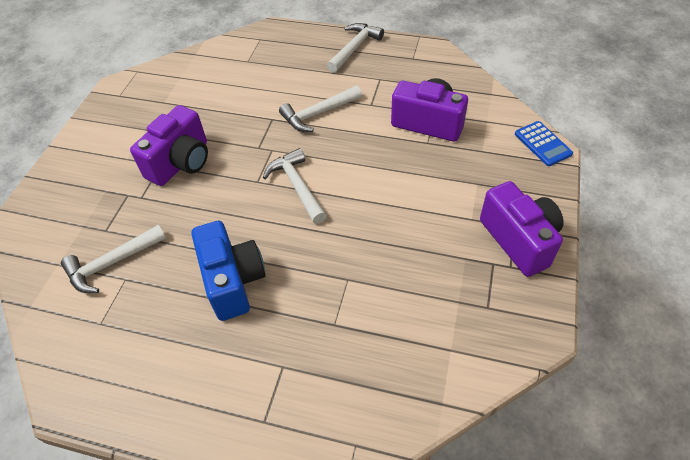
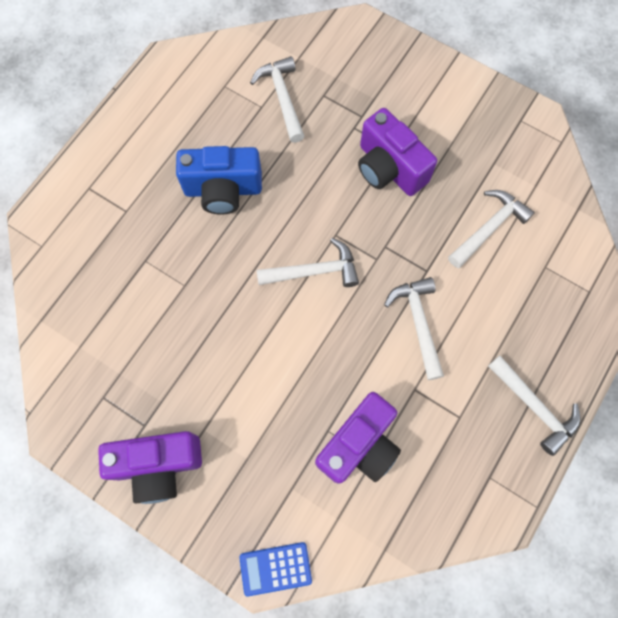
camera: 105 degrees right, 20 degrees up
(224, 93) = (489, 228): none -> white hammer

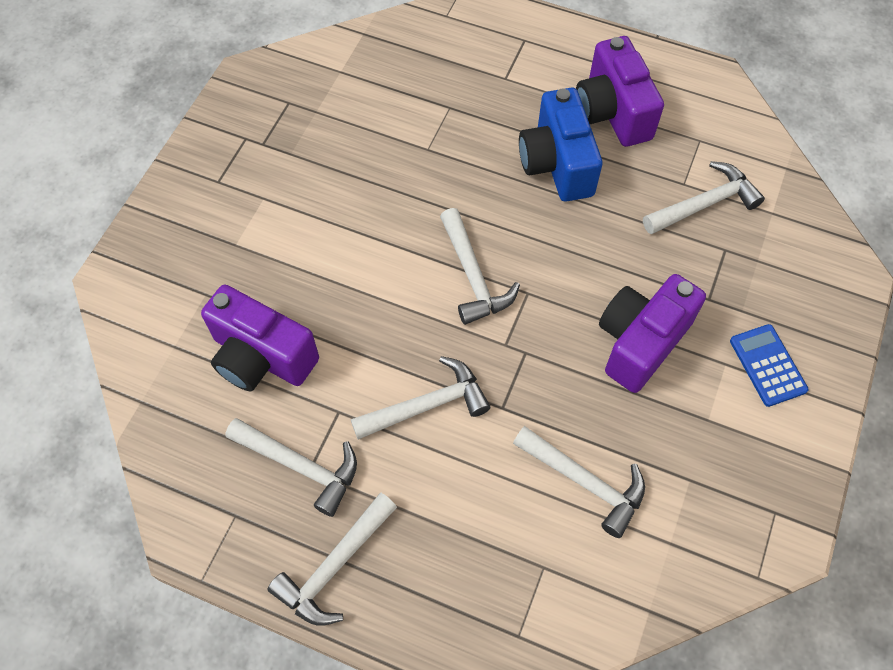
camera: 80 degrees right, 10 degrees down
(158, 465) = (221, 164): purple camera -> purple camera (612, 112)
(275, 568) = (117, 292): blue calculator -> blue calculator (767, 365)
(455, 423) = (300, 466): none -> white hammer

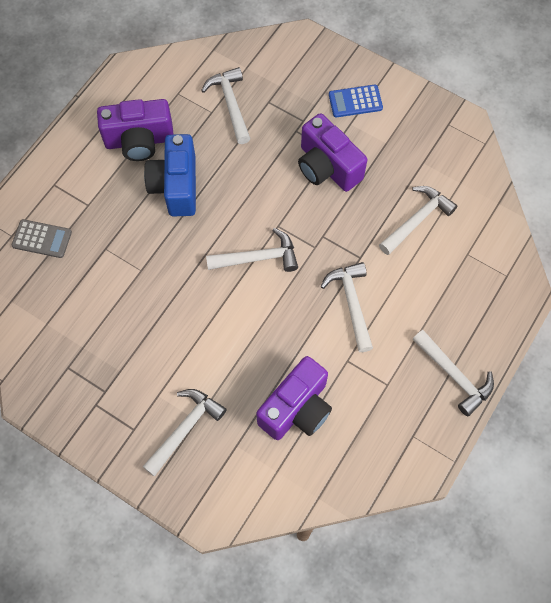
camera: 80 degrees left, 5 degrees up
(300, 466) = (383, 390): white hammer -> white hammer (185, 429)
(448, 44) = (42, 239): none -> grey calculator
(557, 164) = (176, 186): blue camera -> blue camera turned 90 degrees clockwise

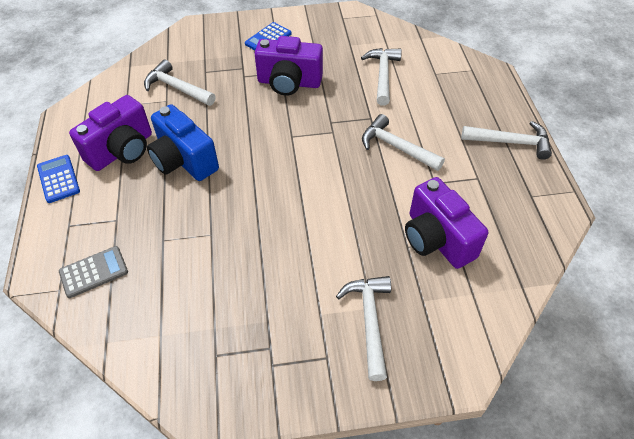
camera: 40 degrees left, 15 degrees down
(76, 135) = (58, 179): none -> blue calculator
(258, 258) = (298, 164): white hammer -> none
(297, 408) = (436, 239): purple camera -> purple camera turned 150 degrees clockwise

